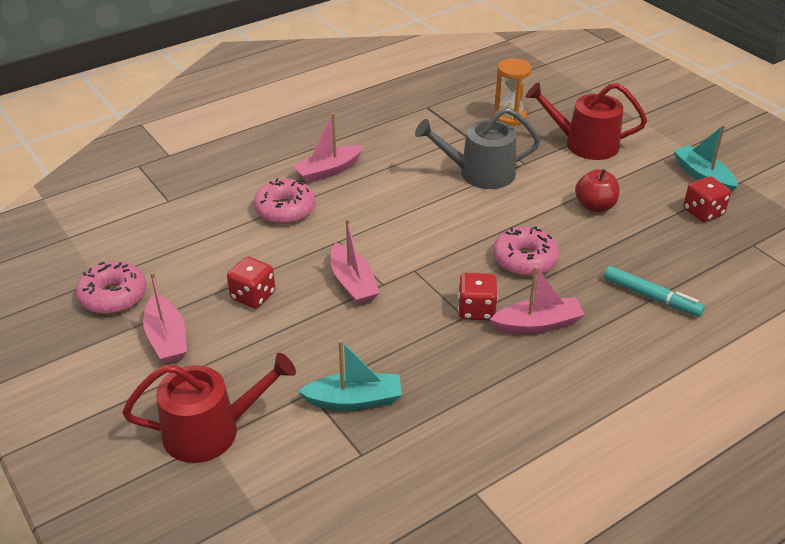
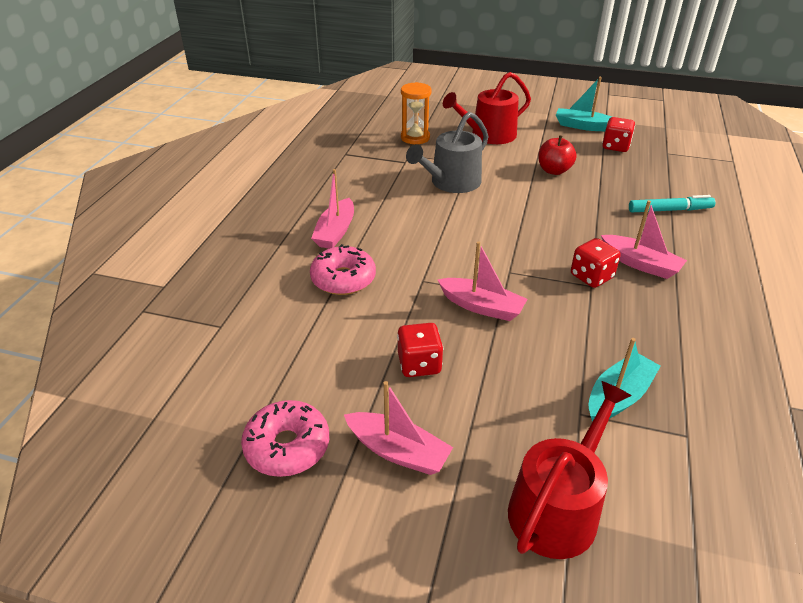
camera: 40 degrees left, 0 degrees up
(524, 260) = (567, 226): pink donut -> none
(537, 324) = (640, 264): pink boat -> pink boat turned 90 degrees clockwise

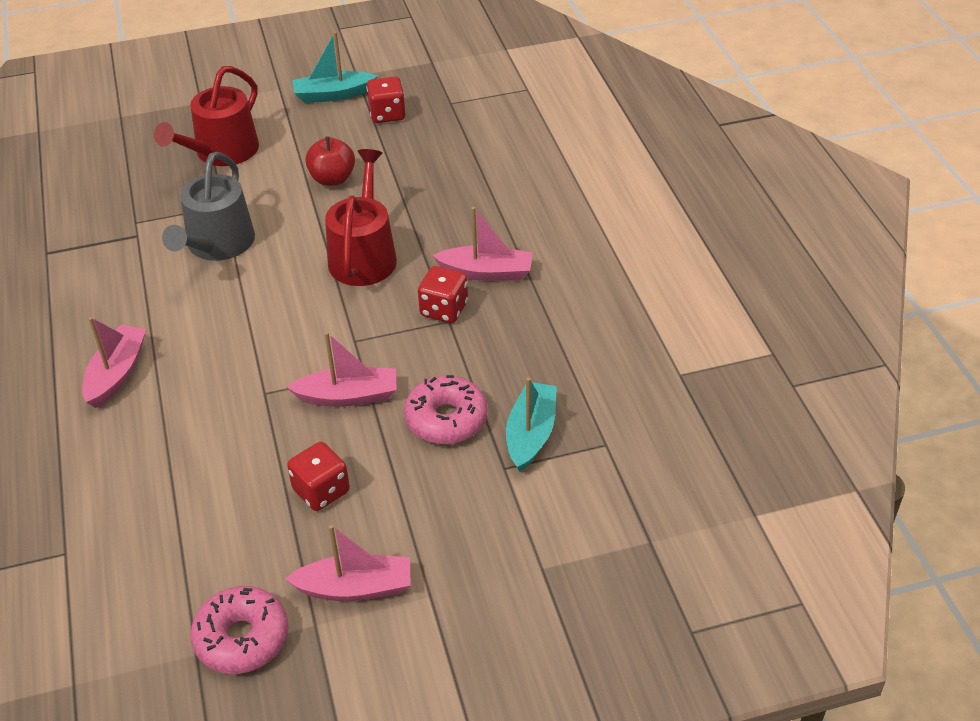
camera: 30 degrees left, 5 degrees up
(335, 232) = (117, 373): pink boat -> pink boat turned 150 degrees counterclockwise
(343, 279) = (170, 431): pink donut -> pink donut (446, 419)
(415, 138) = (126, 191): orange hourglass -> none
(558, 507) = (526, 564): red watering can -> red watering can (364, 255)
(669, 210) = (486, 187): turquoise marker -> none

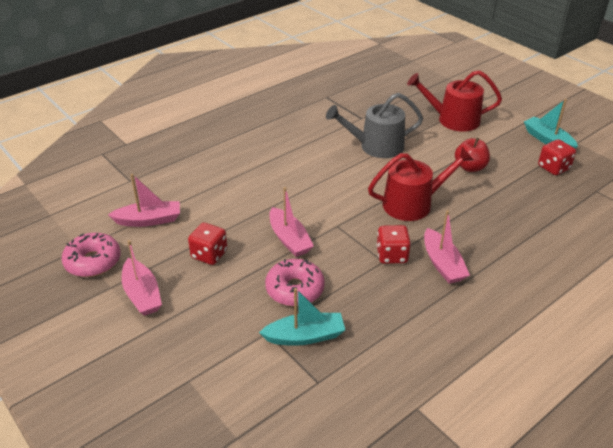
camera: 65 degrees right, 5 degrees down
(117, 373) = (256, 150): pink boat -> pink boat (149, 220)

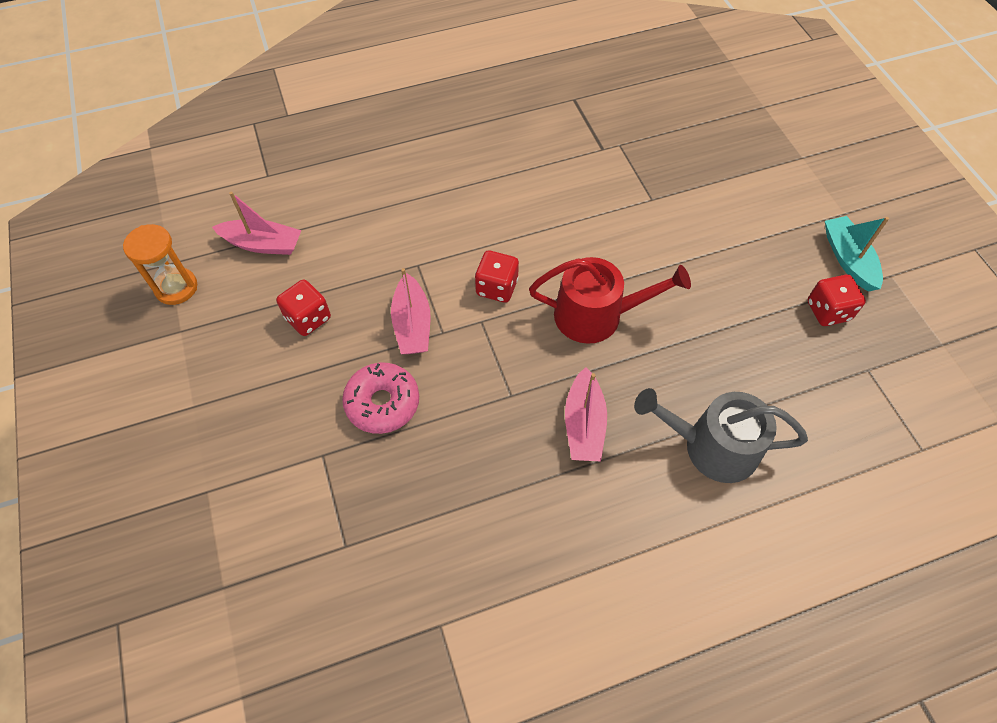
camera: 20 degrees right, 20 degrees up
(93, 261) = (176, 288): pink donut -> orange hourglass
(142, 294) = (209, 353): pink boat -> none
(305, 336) = (361, 476): turquoise boat -> none
(376, 146) = (597, 204): grey watering can -> grey watering can (712, 447)
(392, 255) = (526, 390): red dice -> red dice (497, 287)
(453, 120) = (729, 185): red watering can -> none
(470, 167) = (707, 276): red apple -> none

